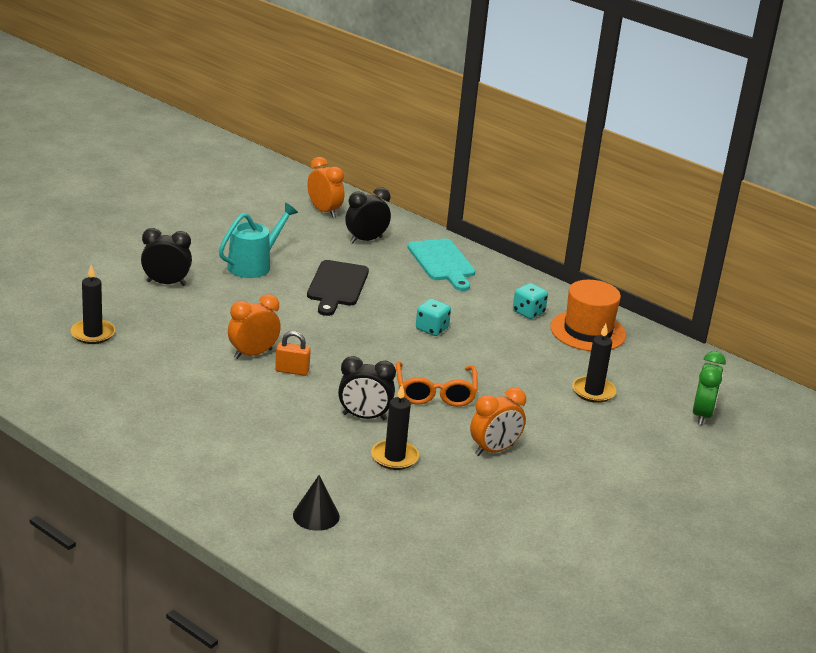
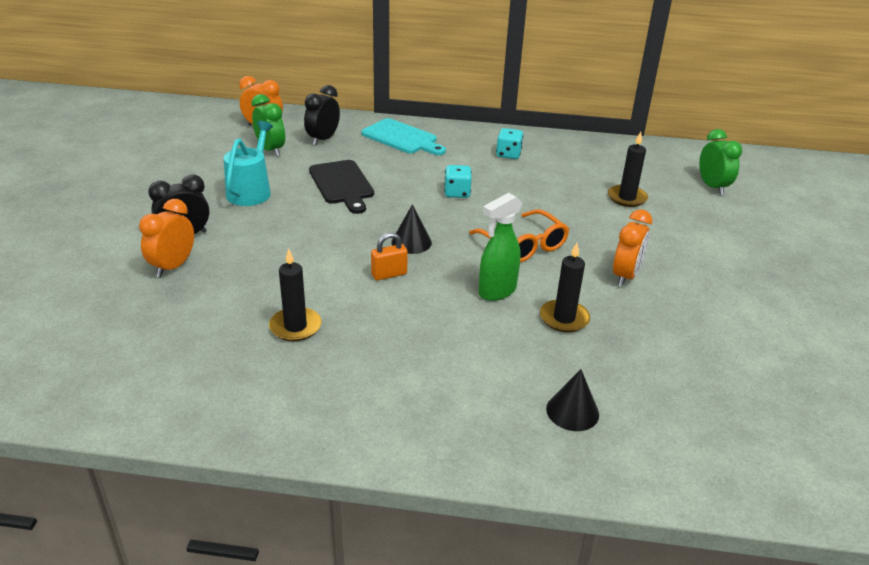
camera: 30 degrees left, 5 degrees up
(93, 334) = (158, 315): black candle -> black candle (295, 327)
(253, 354) = (337, 272): orange clock -> orange clock (173, 267)
(308, 234) = (271, 150): none -> green clock
(340, 354) = (411, 242): none -> black cone
(364, 417) = (496, 291): black clock -> green spray bottle
(588, 331) = (564, 154): orange hat -> none

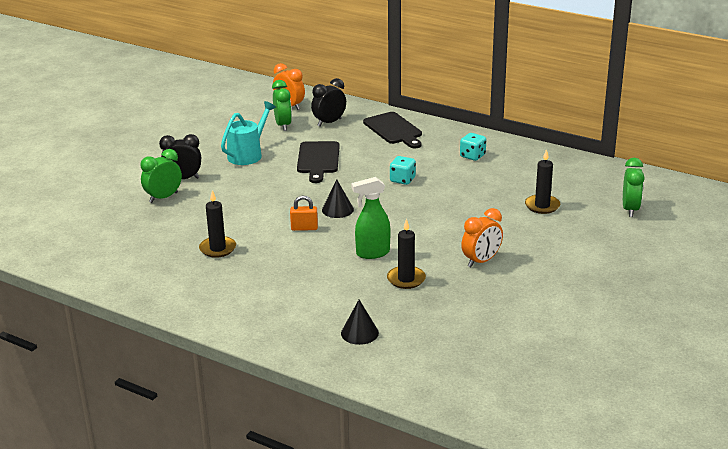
camera: 25 degrees right, 5 degrees down
(173, 267) = (163, 197): orange clock -> green clock
(402, 138) = (394, 130): turquoise cutting board -> black cutting board
(523, 245) = (421, 226): orange glasses -> none

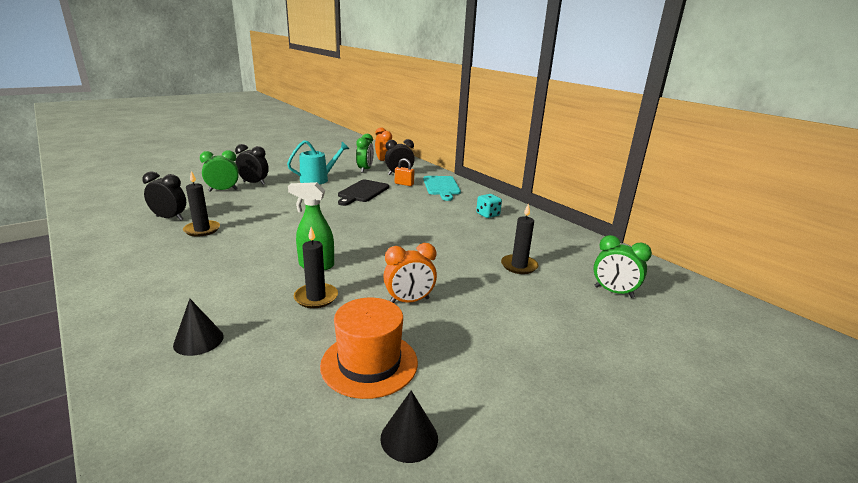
camera: 20 degrees right, 5 degrees down
(163, 245) = (169, 218): none -> black clock
(304, 228) = (288, 232): orange padlock -> orange padlock (404, 184)
(337, 209) = (332, 226): black cone -> black cone (409, 438)
(394, 130) = (441, 187): black cutting board -> turquoise cutting board
(402, 180) = (411, 218): turquoise dice -> none
(497, 311) = (369, 363): none -> orange hat
(630, 209) = (613, 292): green clock -> green clock turned 90 degrees clockwise

